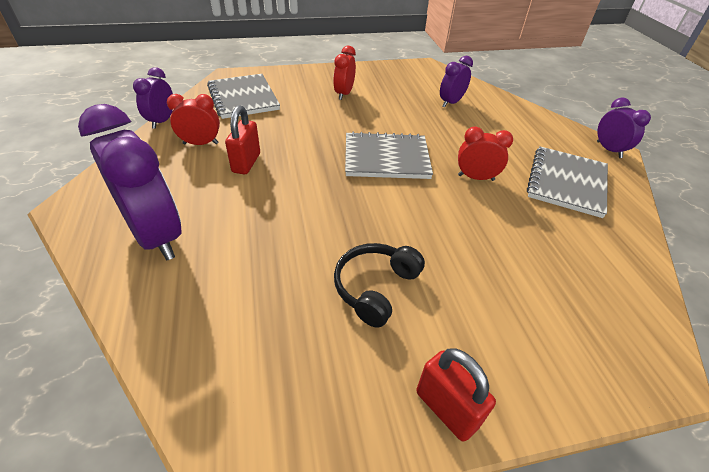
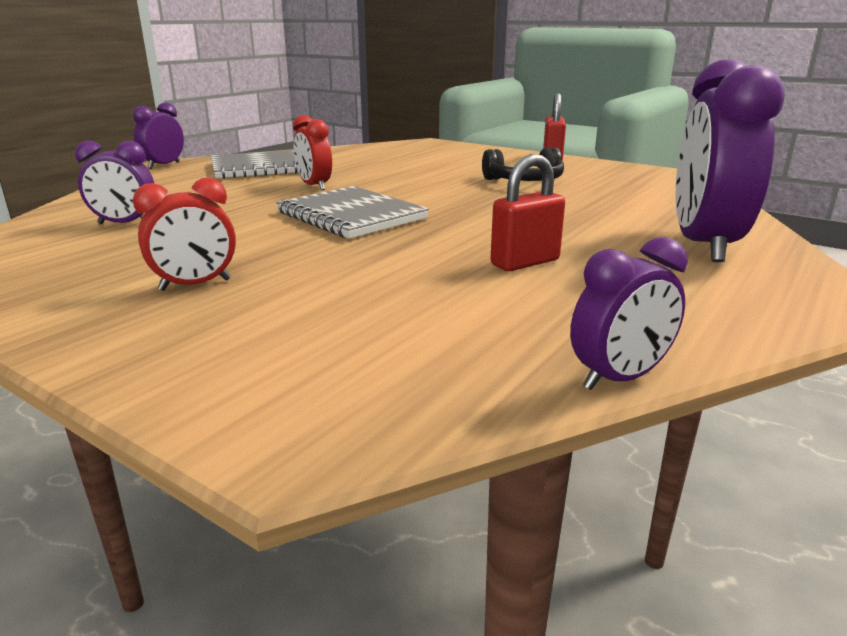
camera: 130 degrees left, 20 degrees down
(200, 143) = (569, 306): red clock -> none
(243, 98) = (372, 356): grey notebook -> none

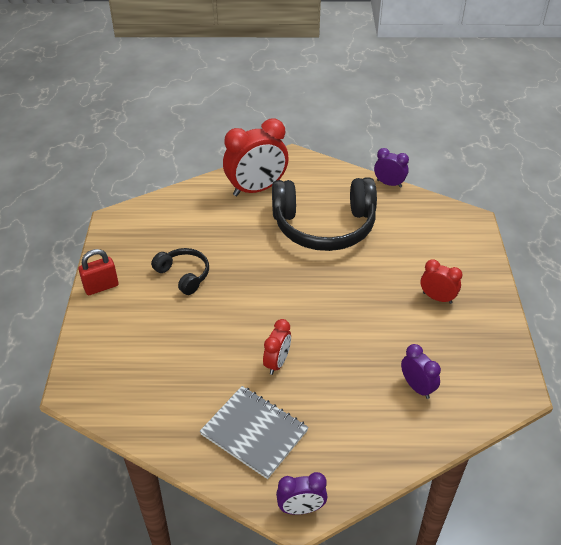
camera: 125 degrees left, 20 degrees up
(351, 215) = (317, 308): grey notebook -> none
(525, 262) = (324, 226): red padlock -> black headphones
(704, 245) = (256, 189): purple clock -> red clock

